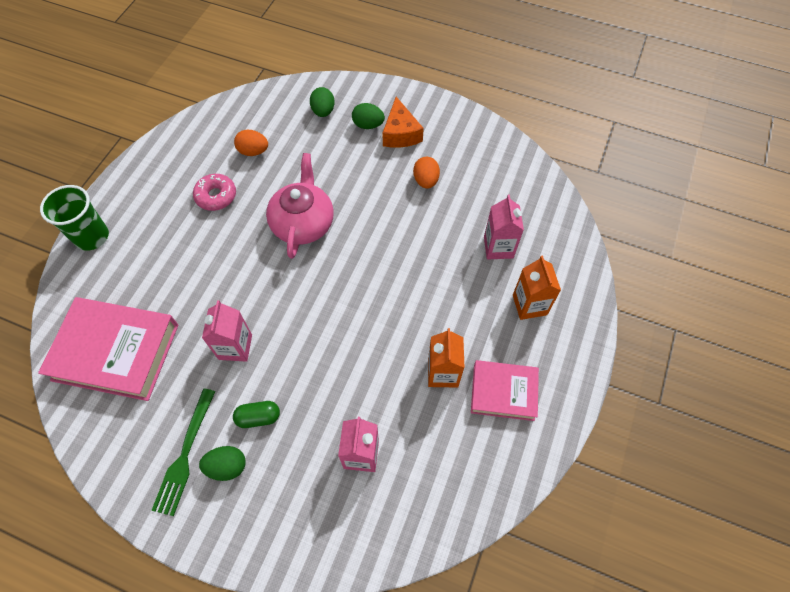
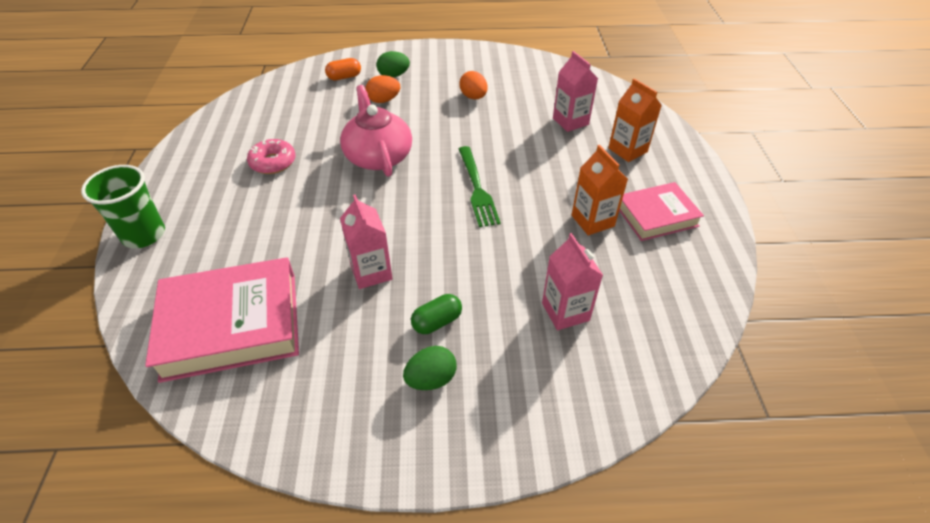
camera: 25 degrees left, 15 degrees down
(185, 455) = (375, 389): green fork -> green fork (477, 189)
(253, 151) = (292, 120): orange egg -> orange egg (384, 100)
(323, 111) = (344, 77): green egg -> orange capsule
(400, 133) = (427, 73): orange cheese -> none

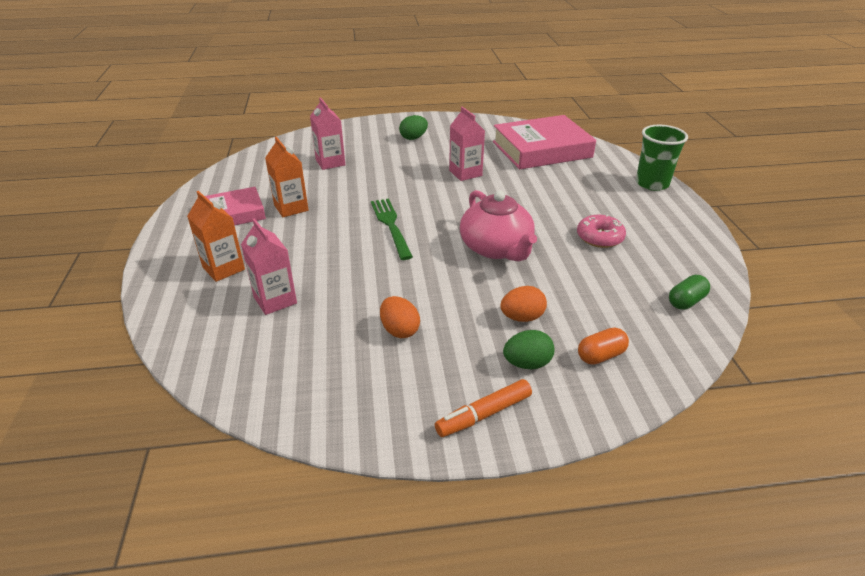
camera: 175 degrees right, 10 degrees down
(429, 56) = (483, 414): none -> orange marker
(437, 322) = (414, 155): green capsule -> green capsule (686, 301)

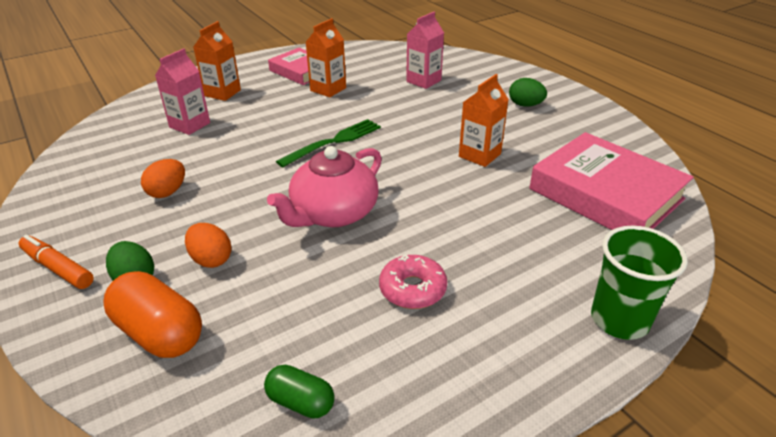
camera: 65 degrees right, 0 degrees up
(465, 173) = (479, 155): pink carton -> orange carton
(600, 355) = (160, 333): orange capsule -> orange capsule, size x1.72

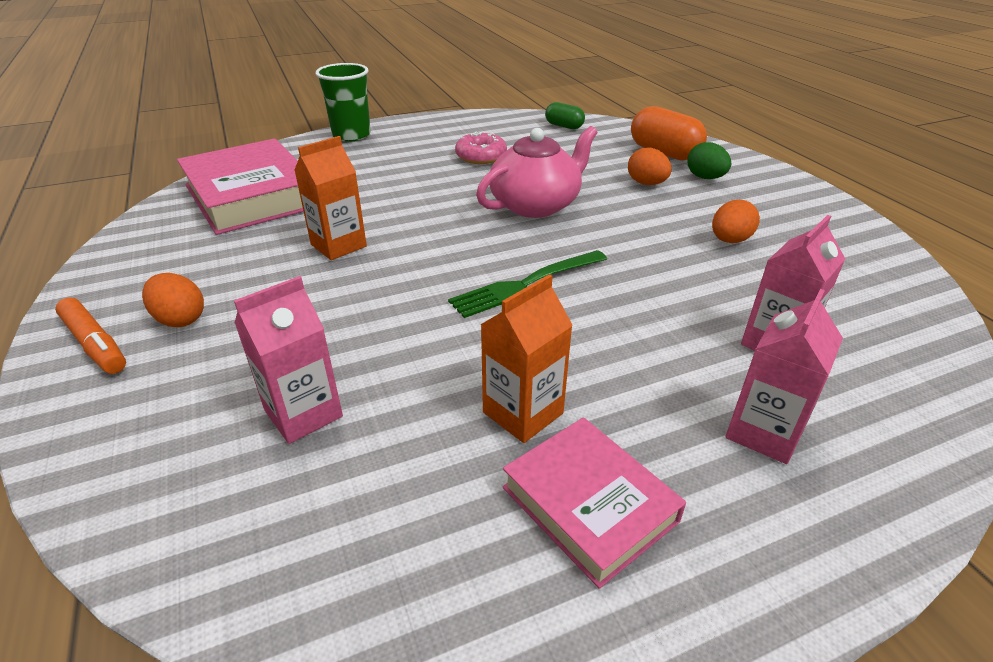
camera: 170 degrees left, 0 degrees up
(58, 268) = (782, 189): orange marker -> orange marker (95, 344)
(222, 93) = (763, 432): orange carton -> pink carton
(525, 105) = (180, 319): green egg -> orange egg

